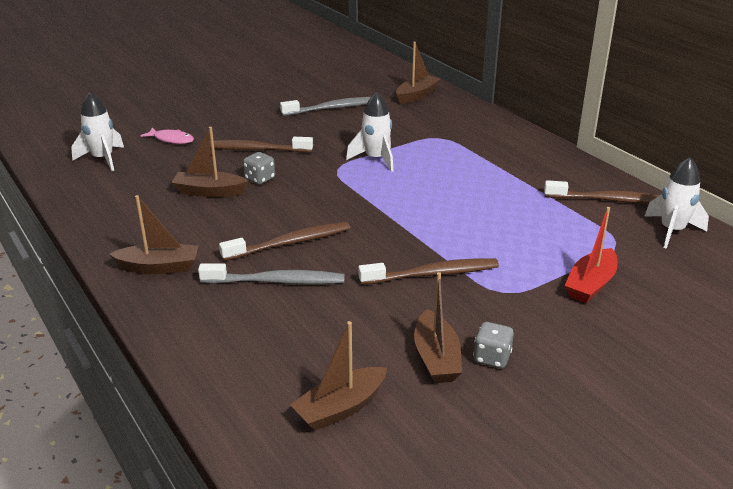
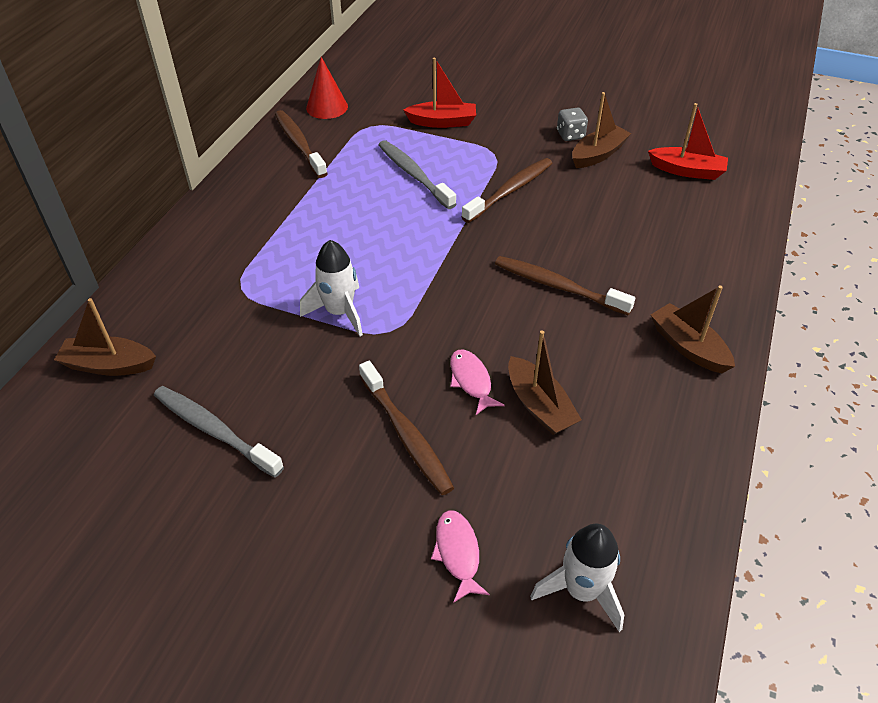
camera: 125 degrees left, 15 degrees up
(260, 179) = (471, 381): grey dice -> pink fish
(276, 281) = (616, 263): grey toothbrush -> grey toothbrush (414, 175)
(340, 408) = (687, 171): brown boat -> red boat
(432, 274) = (510, 191): brown toothbrush -> brown toothbrush turned 90 degrees clockwise
(672, 231) = (327, 107): white rocket -> red cone

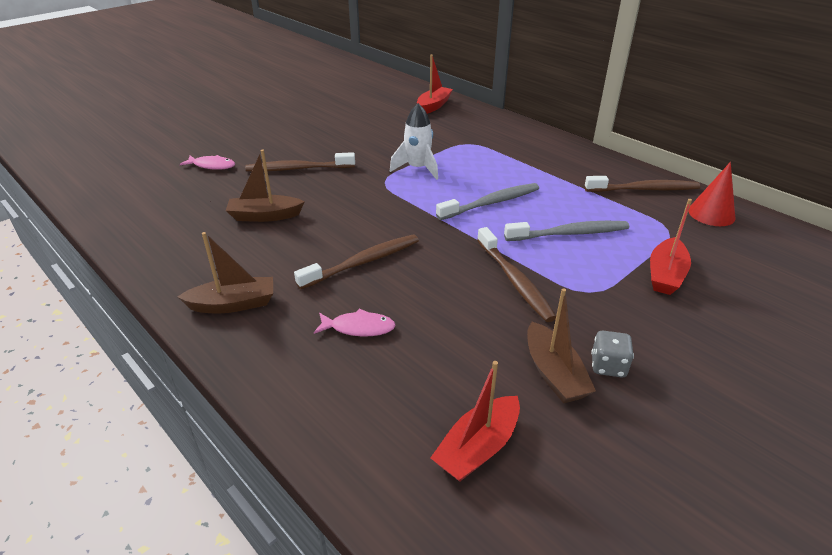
camera: 115 degrees right, 10 degrees down
(109, 365) = (433, 106): brown boat -> red boat
(214, 430) = (360, 123): grey toothbrush -> grey toothbrush (491, 203)
(471, 381) = (312, 198): pink fish -> pink fish (358, 328)
(581, 590) = (145, 191): white rocket -> none

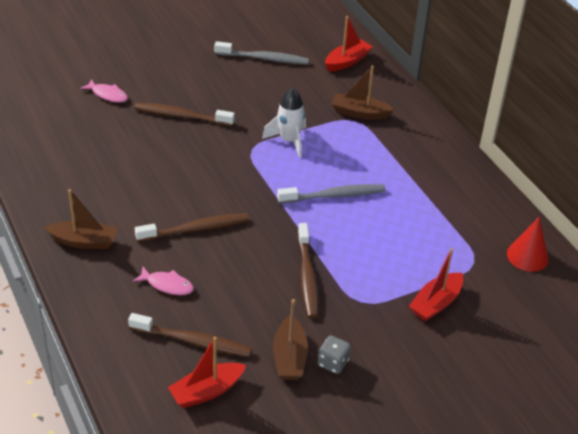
camera: 15 degrees right, 5 degrees up
(265, 216) = (134, 163): brown boat -> brown boat (359, 113)
(569, 233) = (382, 244): grey toothbrush -> grey toothbrush (264, 58)
(644, 189) = (486, 215): brown toothbrush -> brown toothbrush (193, 341)

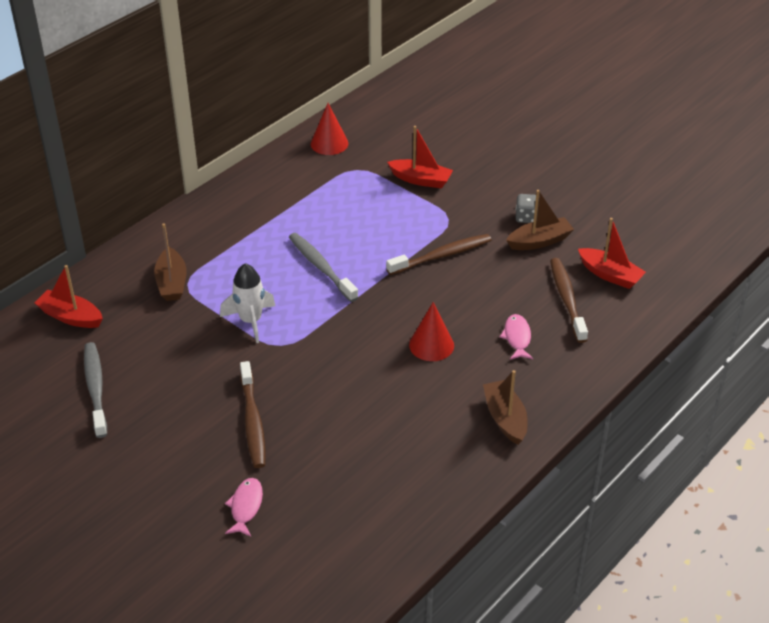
camera: 110 degrees left, 0 degrees up
(195, 229) = (431, 345): brown toothbrush -> red cone

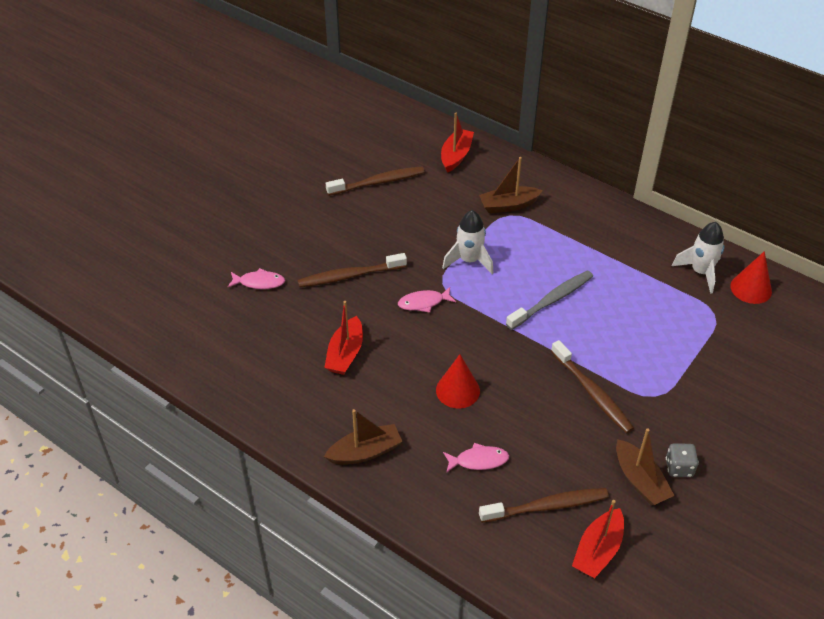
camera: 85 degrees right, 5 degrees up
(95, 389) = (378, 182): grey toothbrush -> brown toothbrush
(302, 168) = (700, 272): none -> white rocket
(307, 361) = (423, 303): none -> pink fish
(421, 180) = (715, 368): red boat -> red boat (345, 354)

